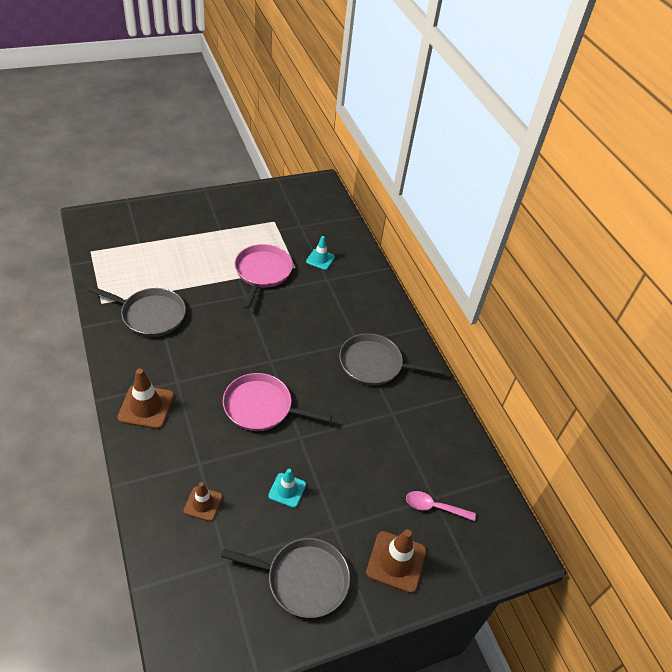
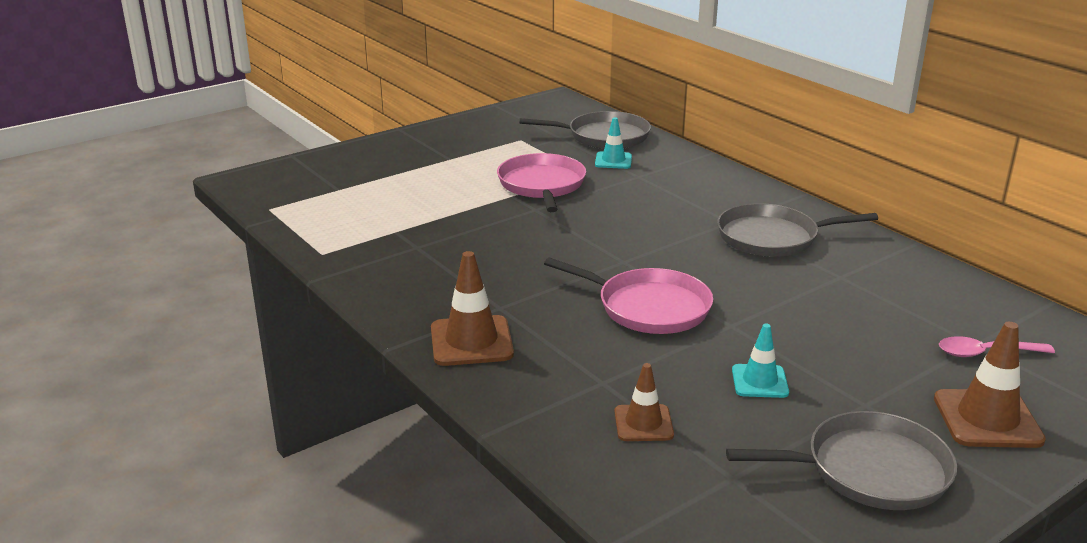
camera: 10 degrees left, 20 degrees down
(150, 315) = (407, 251): grey pan -> grey pan (604, 136)
(261, 407) = (648, 307): pink pan -> pink pan turned 150 degrees counterclockwise

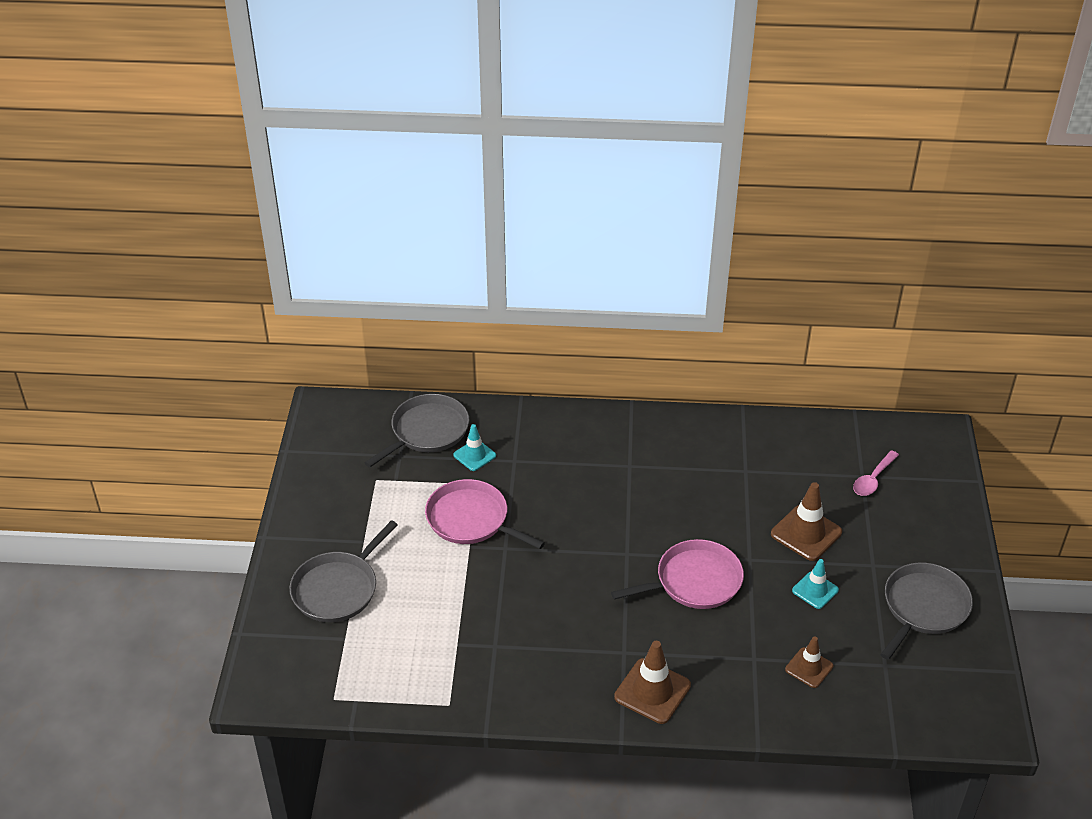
camera: 50 degrees left, 15 degrees up
(772, 237) = (670, 462): grey pan -> grey pan (338, 589)
(987, 419) = (924, 530): brown traffic cone -> brown traffic cone (806, 533)

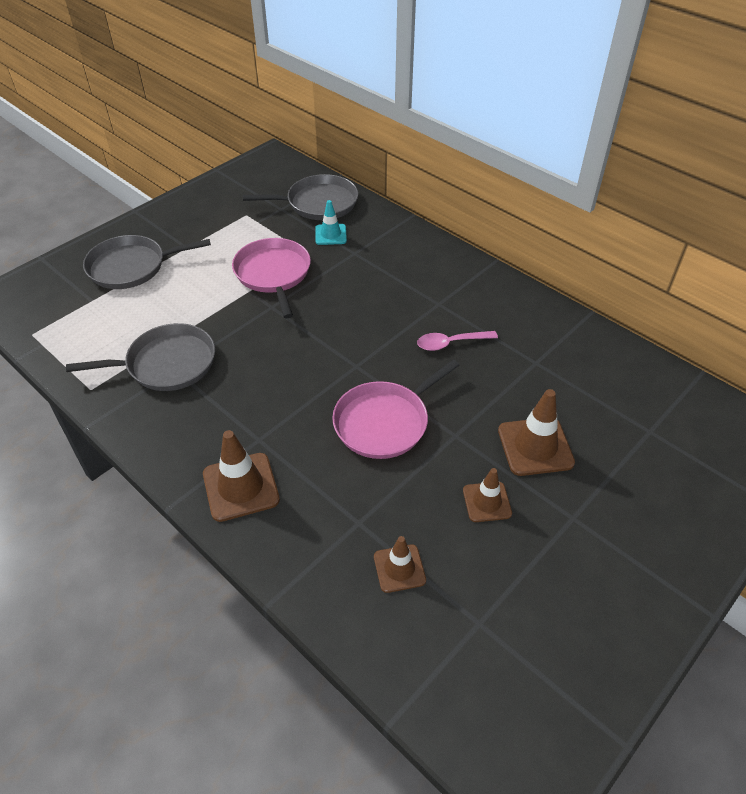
camera: 40 degrees right, 5 degrees up
(694, 581) = (385, 422): pink pan -> pink pan turned 120 degrees clockwise
(815, 590) = (487, 502): turquoise traffic cone -> brown traffic cone
(873, 479) = (658, 441): pink spoon -> pink spoon (451, 343)
(923, 607) = (585, 595): grey pan -> grey pan (166, 364)

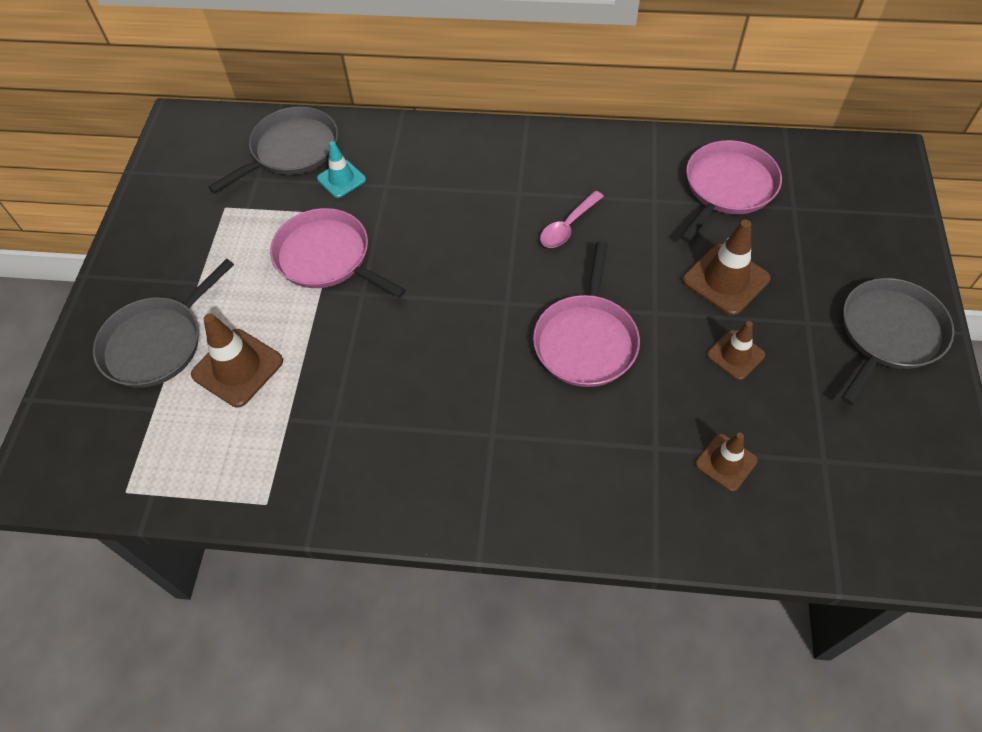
camera: 35 degrees left, 10 degrees up
(166, 364) = (318, 422): grey pan -> grey pan (888, 334)
(241, 487) = (524, 491): brown traffic cone -> brown traffic cone (237, 368)
(606, 386) = (727, 187): none -> pink pan

